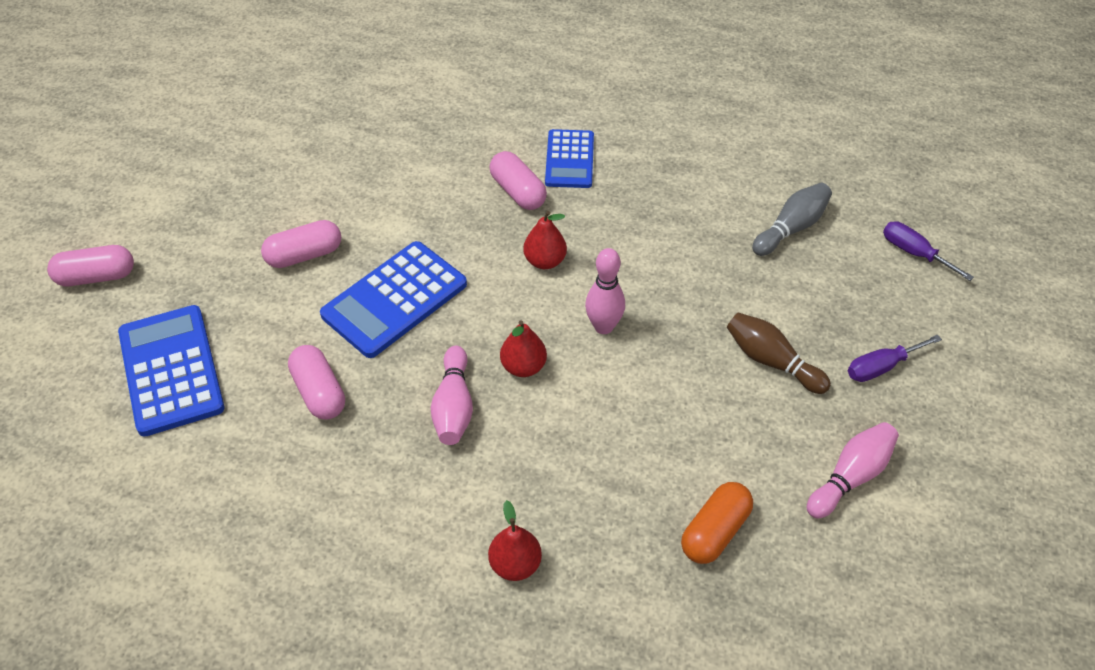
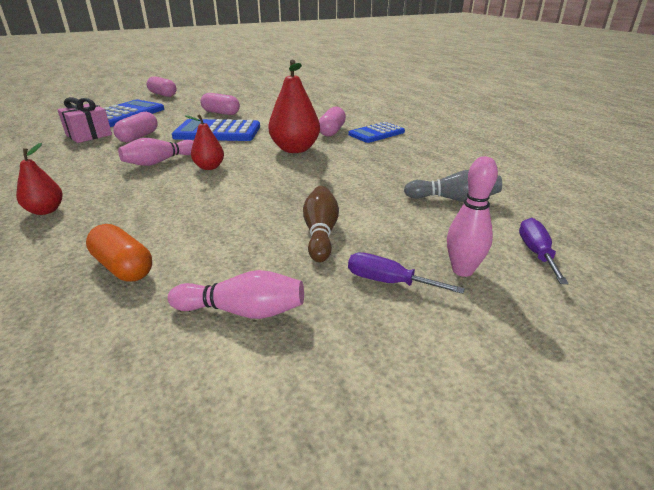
camera: 50 degrees right, 20 degrees down
(241, 447) = (89, 135): none -> pink gift
(545, 261) = (295, 149): red pear -> red pear, size x1.74
(603, 326) = (269, 175): pink bowling pin -> pink bowling pin (462, 270)
(715, 532) = (123, 267): orange capsule -> orange capsule turned 45 degrees clockwise

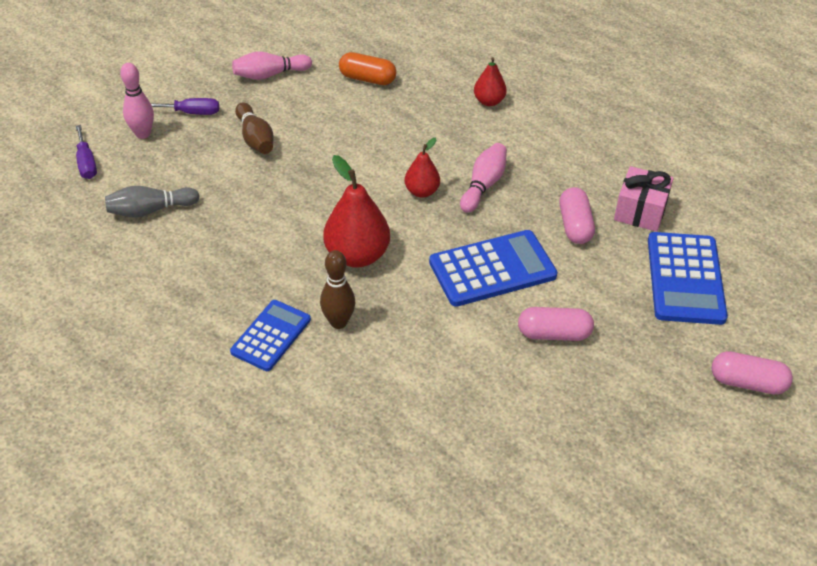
camera: 155 degrees right, 15 degrees up
(332, 131) = (338, 322): pink capsule -> brown bowling pin

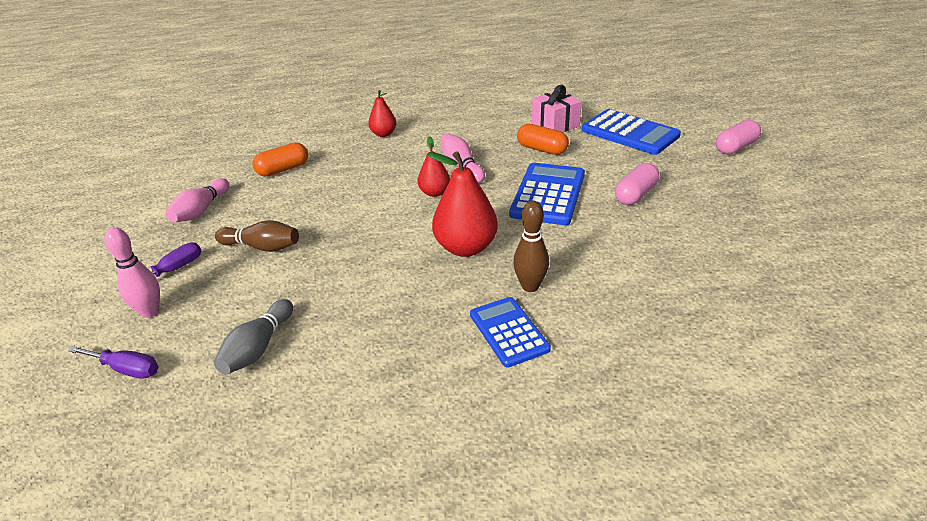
camera: 50 degrees left, 10 degrees down
(574, 225) = (542, 149): pink capsule -> orange capsule

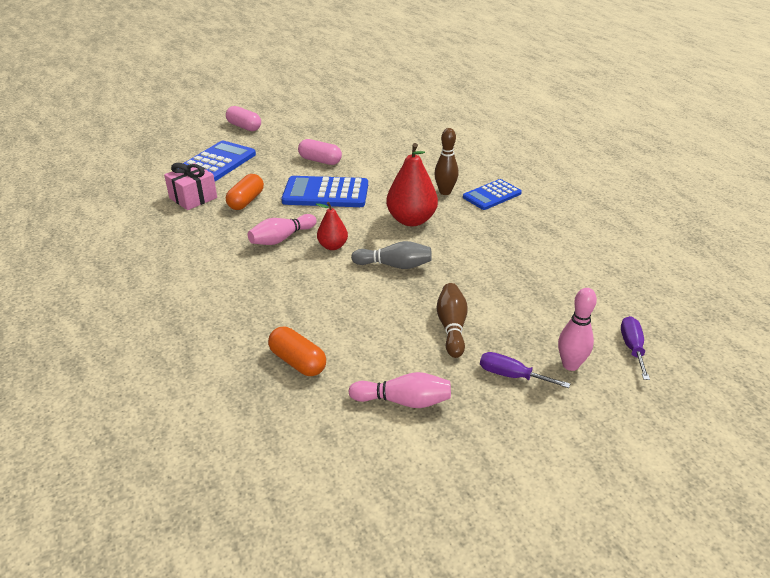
camera: 105 degrees left, 0 degrees up
(258, 348) = (567, 288): grey bowling pin -> grey bowling pin (394, 265)
(383, 134) = (203, 302): red pear -> none

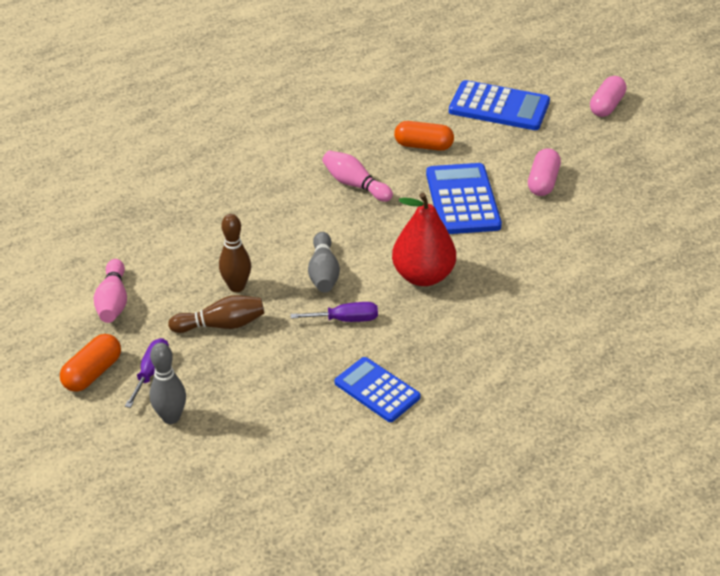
camera: 80 degrees right, 5 degrees up
(193, 198) = (417, 110): pink gift -> none
(297, 362) = (160, 230): orange capsule -> orange capsule (93, 373)
(333, 246) = (350, 223): red pear -> none
(445, 192) = (504, 299): brown bowling pin -> brown bowling pin (237, 287)
(492, 195) = (512, 345): blue calculator -> blue calculator (377, 390)
(570, 365) = (171, 417): pink bowling pin -> grey bowling pin
(632, 348) = (204, 471): purple screwdriver -> purple screwdriver (345, 319)

